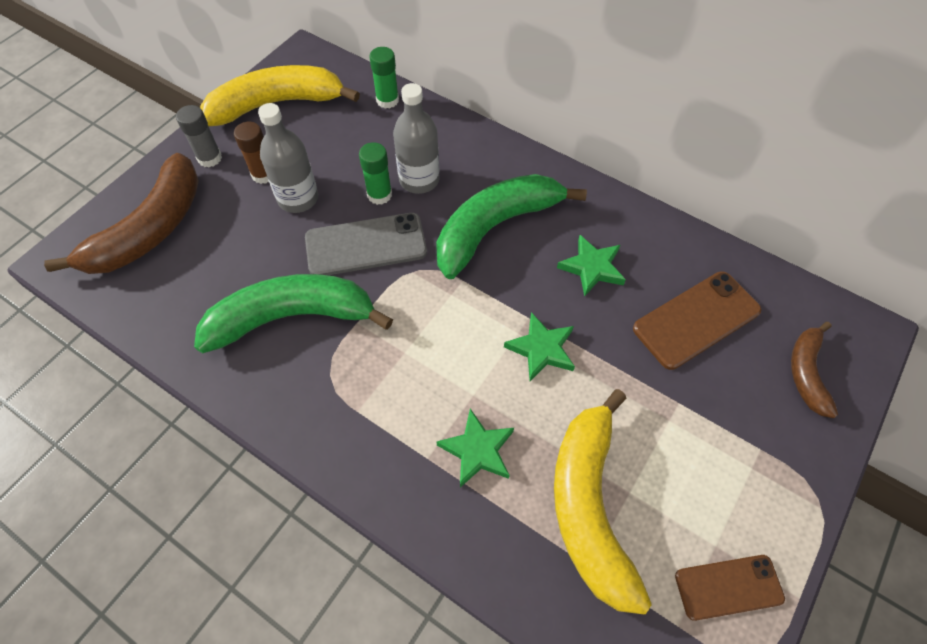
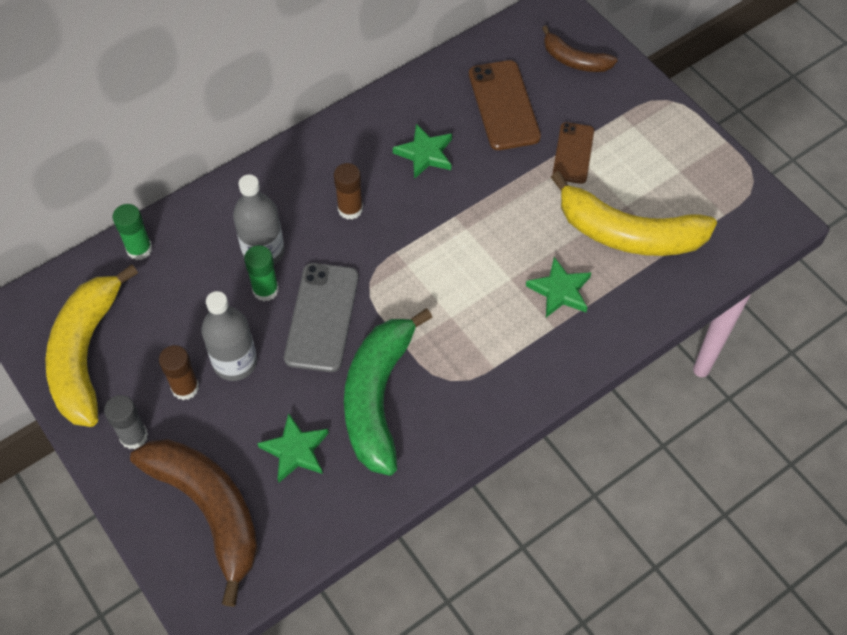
camera: 70 degrees left, 0 degrees up
(495, 228) = (350, 209): green banana -> brown glue stick
(541, 349) = (488, 217): green star -> green star (295, 450)
(728, 587) = (709, 176): brown phone -> brown phone (573, 153)

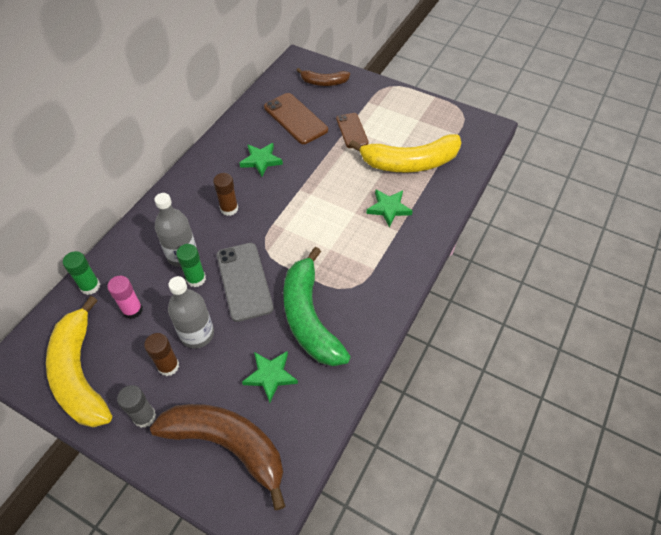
camera: 25 degrees left, 5 degrees down
(174, 300) = (132, 310): none -> pink glue stick

